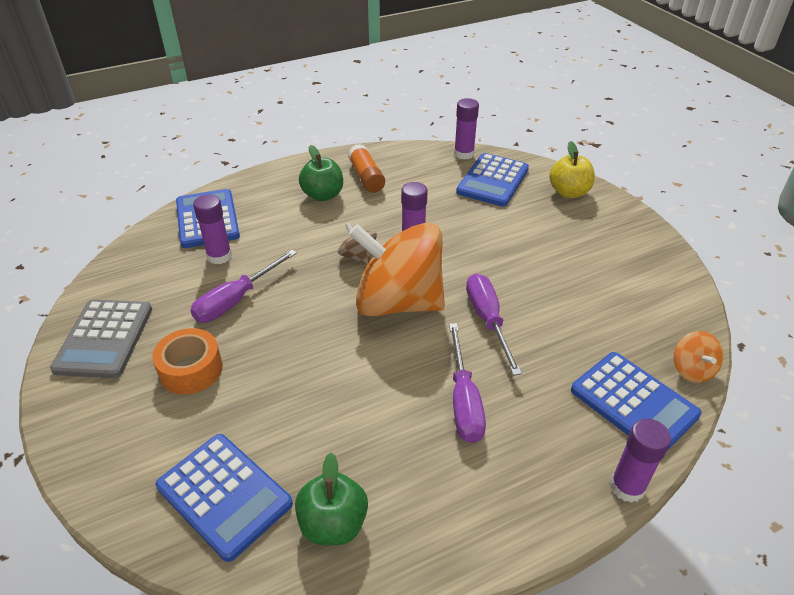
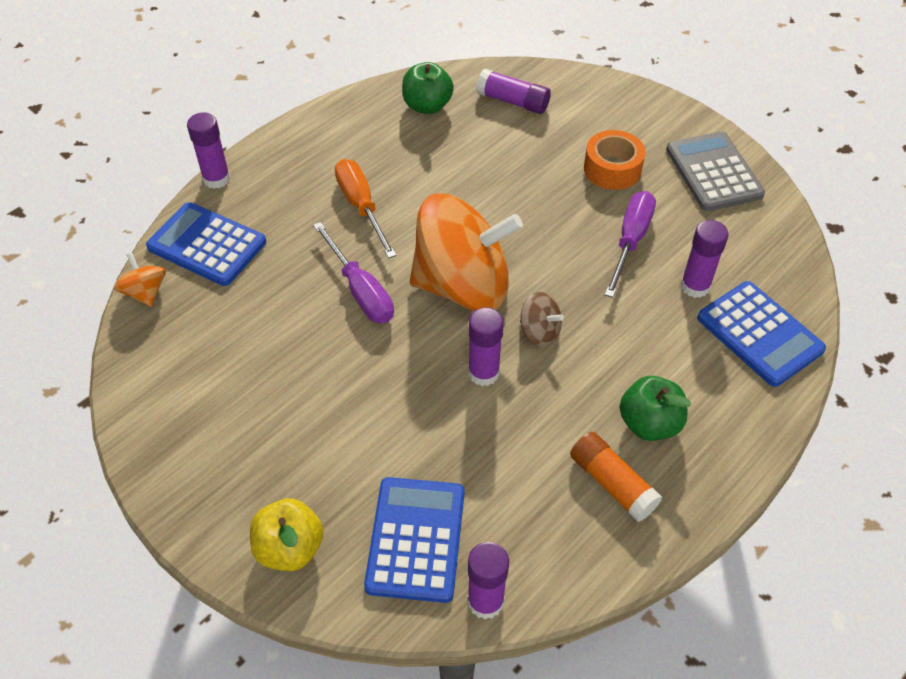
camera: 160 degrees right, 10 degrees up
(224, 495) = (513, 101): blue calculator -> purple glue stick
(463, 401) = (361, 206): purple screwdriver -> orange screwdriver

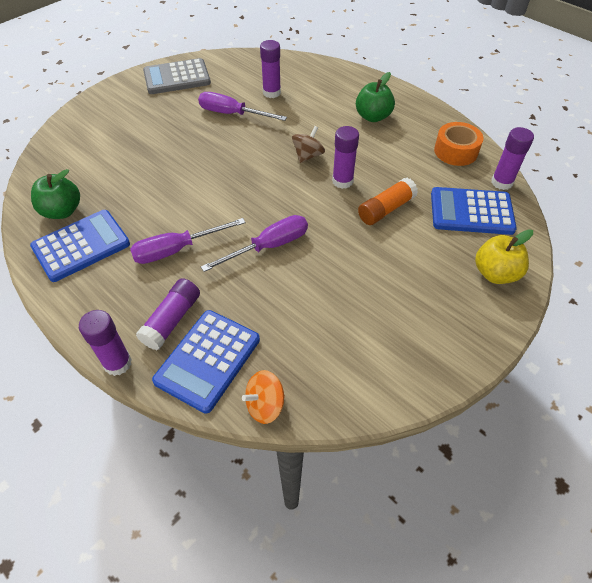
camera: 90 degrees left, 0 degrees up
(361, 206) = (177, 250): orange screwdriver -> purple screwdriver
(463, 285) = (266, 190): orange spinning top -> none
(513, 101) = (75, 162): purple glue stick -> purple glue stick (172, 320)
(612, 169) = (164, 117): orange tape -> orange tape (455, 151)
(612, 483) = (415, 132): orange glue stick -> orange glue stick (386, 209)
(759, 334) = (307, 74): blue calculator -> blue calculator (81, 246)

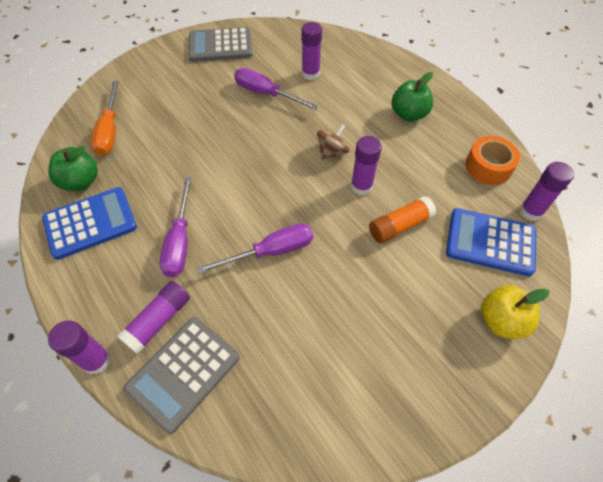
camera: 10 degrees right, 5 degrees up
(81, 163) = (109, 131): none -> orange screwdriver
(177, 250) = (180, 241): purple screwdriver -> purple screwdriver turned 75 degrees counterclockwise
(208, 360) = (183, 373): blue calculator -> grey calculator
(265, 405) = (229, 435): orange spinning top -> none

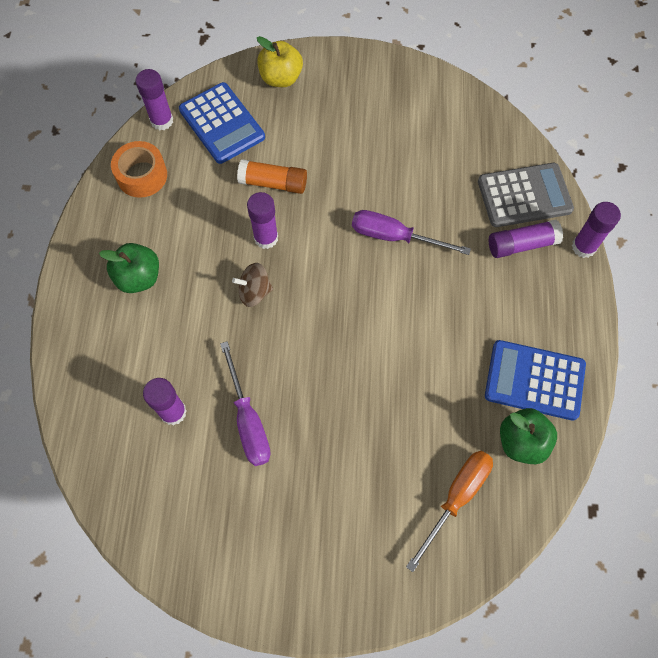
camera: 140 degrees left, 10 degrees up
(180, 241) = (463, 301): purple screwdriver -> none
(220, 46) = (230, 555): grey calculator -> none

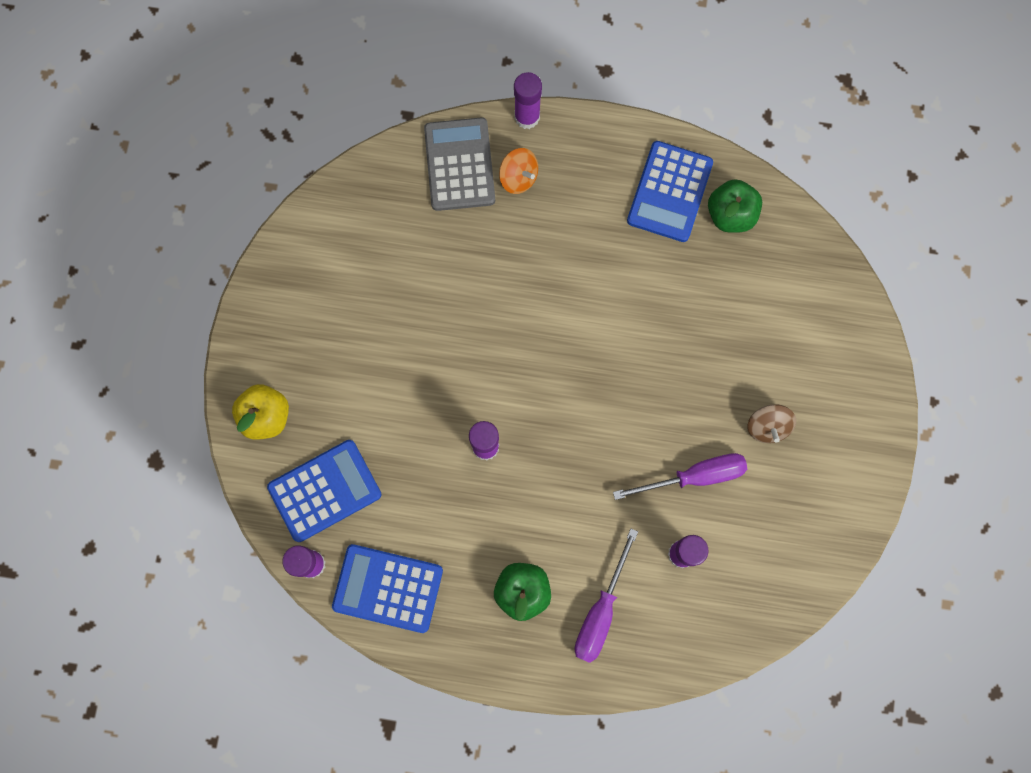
camera: 85 degrees left, 10 degrees up
(142, 175) = (388, 588): orange tape -> blue calculator
(254, 292) = (551, 463): brown spinning top -> brown spinning top (767, 427)
(273, 183) = (414, 434): orange glue stick -> none
(394, 236) = (497, 307): purple screwdriver -> purple screwdriver (600, 611)
(456, 498) = (781, 283): orange screwdriver -> none
(522, 244) = (518, 178): purple glue stick -> orange spinning top

